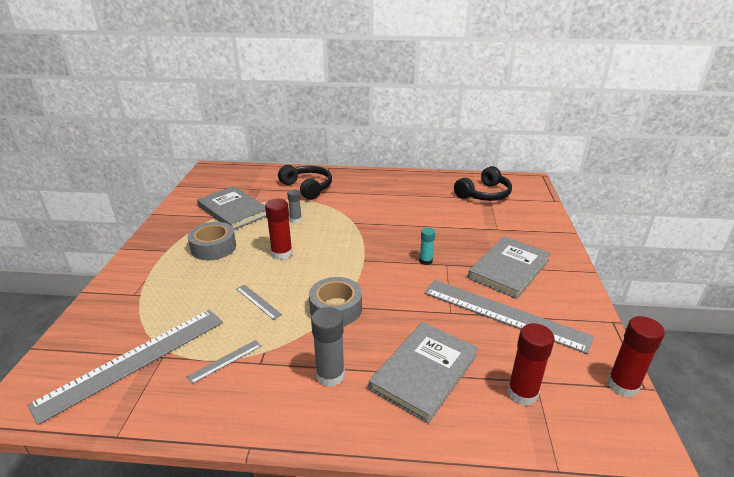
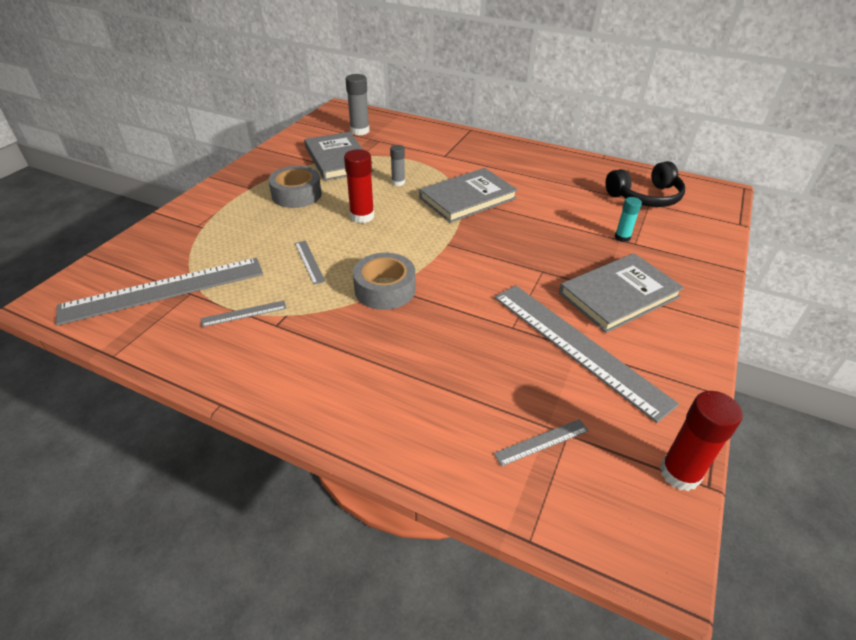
camera: 20 degrees right, 10 degrees up
(307, 188) = (432, 148): black headphones -> none
(330, 375) = (338, 358): grey glue stick -> grey glue stick (359, 131)
(424, 372) = (440, 384): grey book -> grey book (468, 198)
(425, 261) = (519, 261): turquoise glue stick -> turquoise glue stick (622, 237)
(522, 393) = (541, 442): red glue stick -> grey ruler

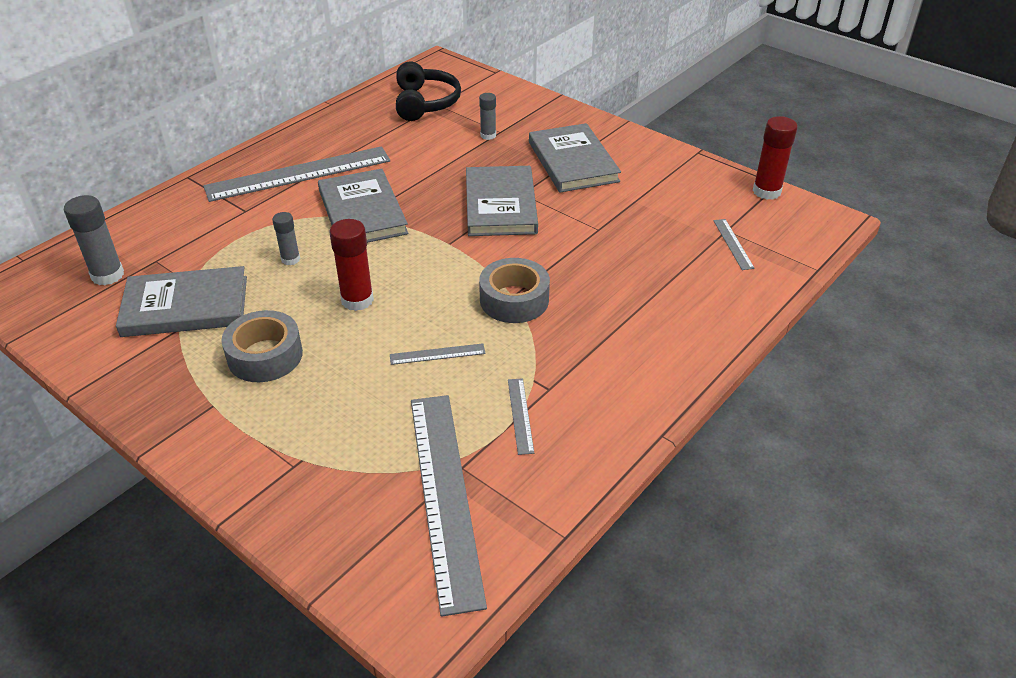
camera: 75 degrees left, 0 degrees up
(516, 261) = (500, 205): none -> grey book
(577, 346) = (632, 200): grey ruler -> grey ruler (298, 174)
(622, 237) = (488, 135): turquoise glue stick -> grey glue stick

